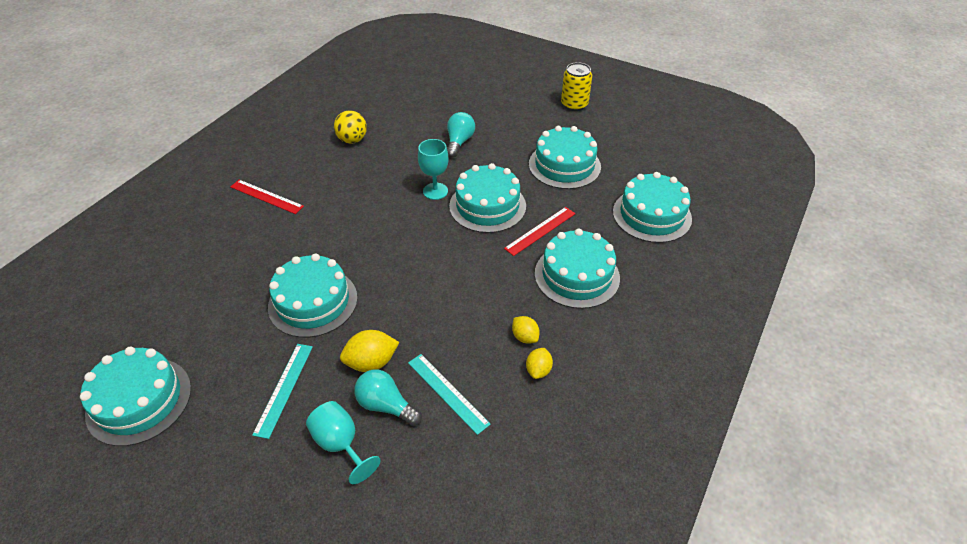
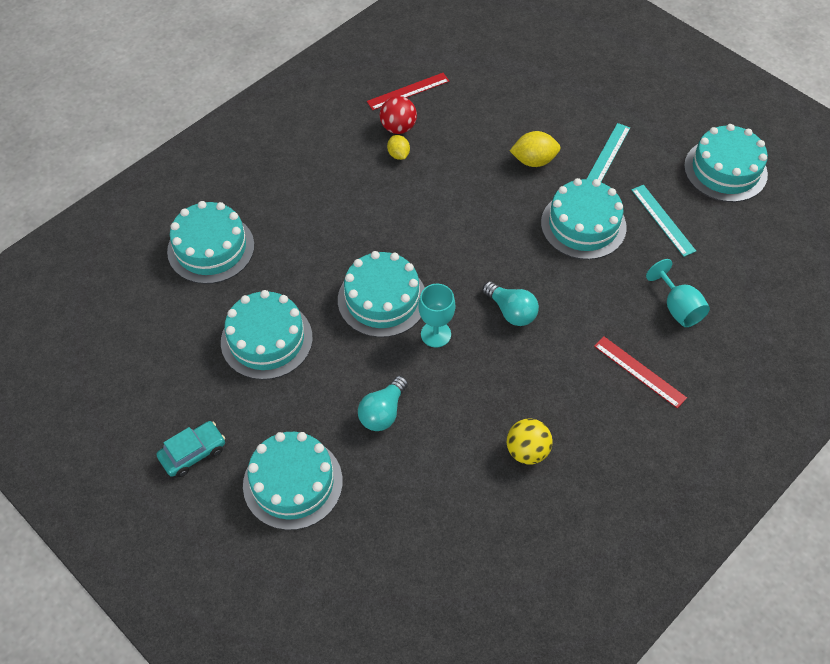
camera: 165 degrees left, 10 degrees up
(340, 444) = (563, 109): turquoise goblet -> turquoise goblet (678, 308)
(386, 405) = (526, 127): turquoise light bulb -> turquoise light bulb (511, 311)
(447, 392) = (476, 127): turquoise ruler -> turquoise ruler (663, 220)
(538, 370) = (398, 128): yellow lemon -> red ball
(540, 231) = (338, 255): red ruler -> red ruler (408, 91)
(574, 104) = (193, 453): yellow can -> turquoise car
(577, 275) = (326, 199): turquoise cake -> turquoise cake (293, 483)

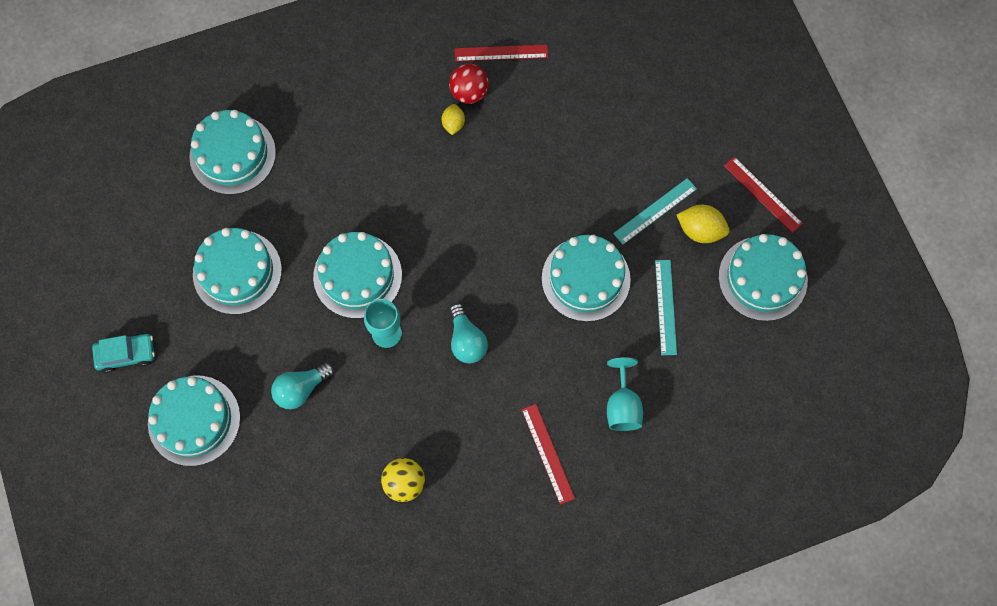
camera: 25 degrees right, 15 degrees up
(534, 161) = (579, 186): yellow lemon -> yellow lemon (700, 230)
(684, 113) = (762, 194): none -> red ruler

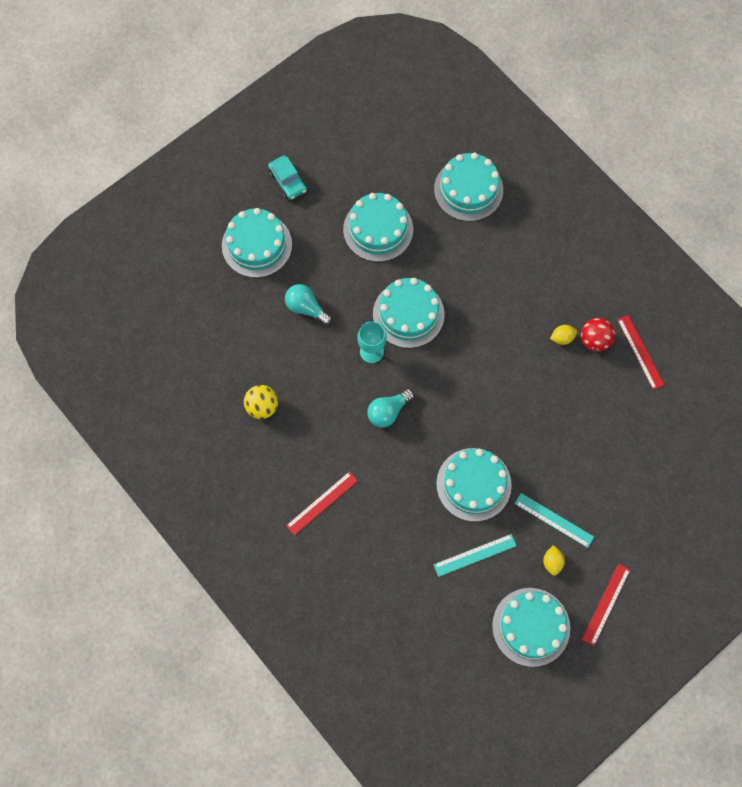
camera: 70 degrees right, 0 degrees up
(622, 406) = (380, 547): turquoise goblet -> none
(700, 230) = (552, 562): yellow lemon -> yellow lemon, size x0.64

